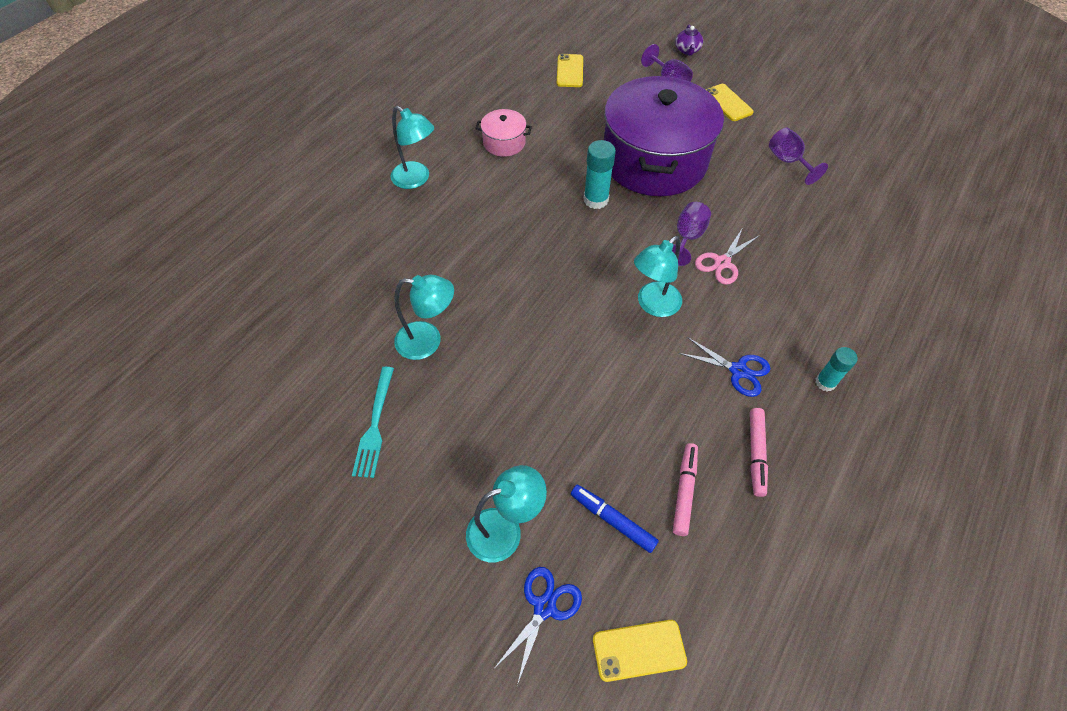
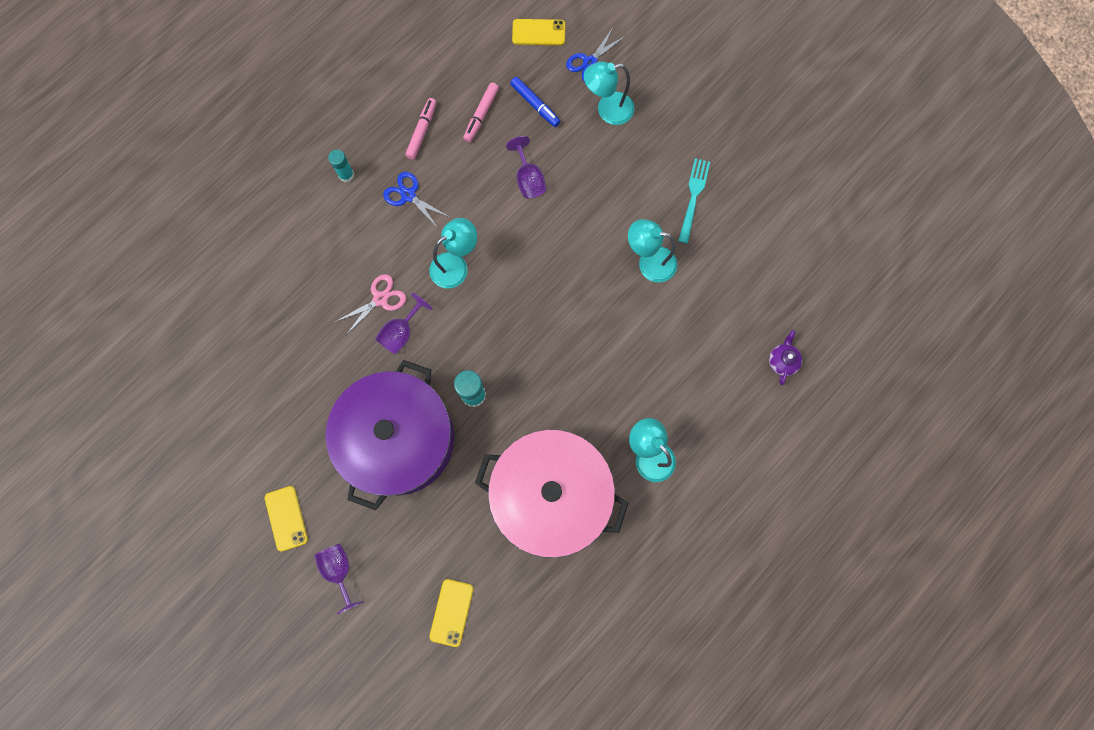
camera: 170 degrees left, 20 degrees up
(504, 142) = (551, 495): pink pot -> pink pot, size x2.42
(687, 50) = (295, 629): purple teapot -> purple teapot (782, 361)
(788, 161) = (262, 413): purple goblet -> purple goblet (528, 179)

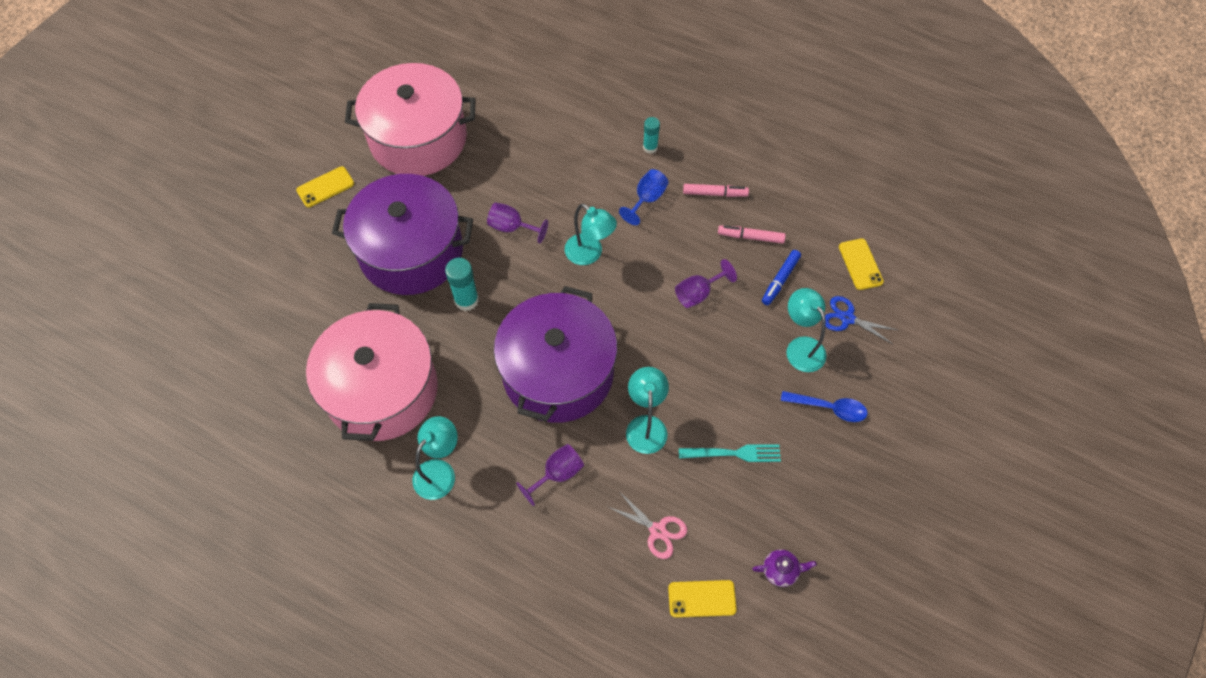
camera: 75 degrees right, 15 degrees down
(254, 406) = (418, 138): none -> pink pot
(339, 570) = (286, 237): purple goblet -> purple goblet (557, 474)
(380, 299) = (539, 203): pink scissors -> pink scissors (657, 531)
(408, 195) = (647, 199): blue scissors -> blue goblet
(451, 612) = (259, 333): yellow phone -> yellow phone (702, 599)
(576, 326) = (558, 373): none -> purple pot
(671, 107) = (829, 408): none -> blue spoon
(782, 361) = (573, 588): purple teapot -> purple teapot (780, 570)

